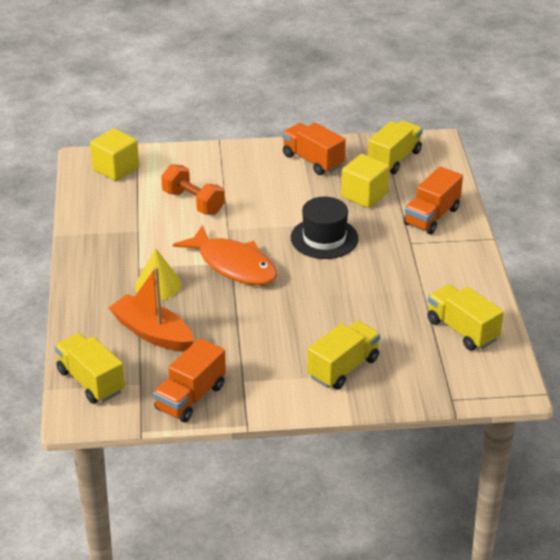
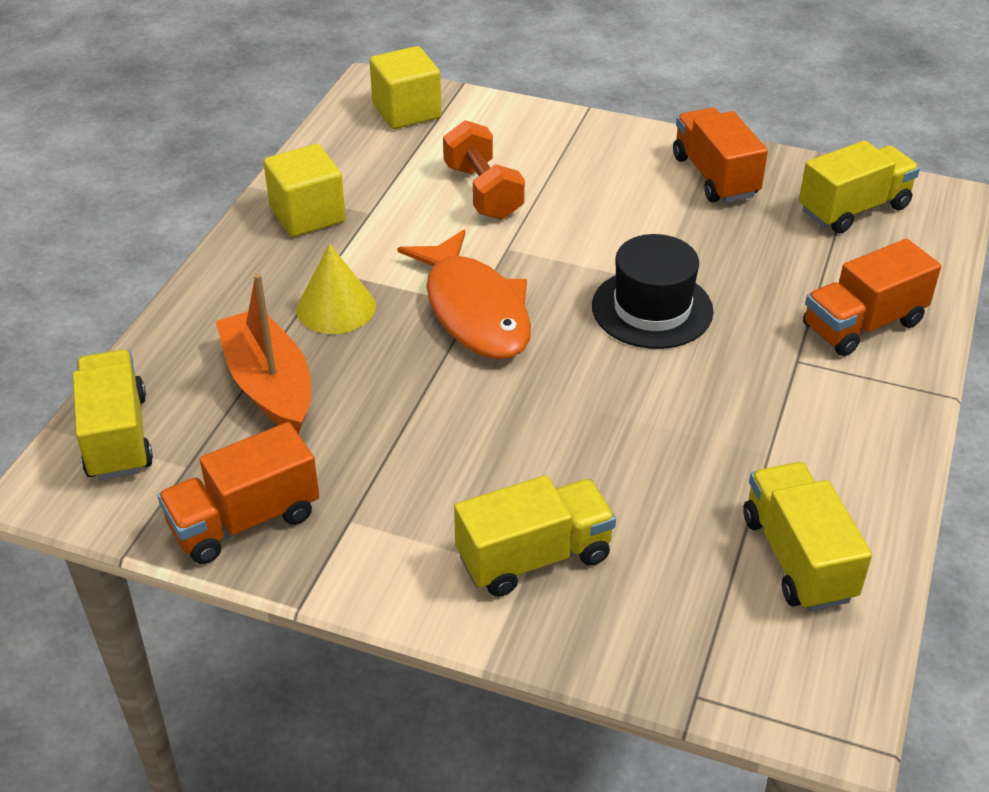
camera: 25 degrees right, 5 degrees up
(364, 195) = (766, 255): yellow cube -> yellow cube (307, 215)

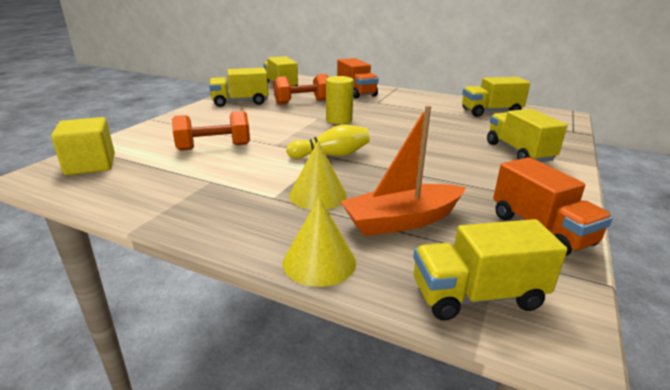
camera: 85 degrees left, 15 degrees down
(185, 321) = (319, 262): none -> yellow cone
(307, 215) = (196, 204): yellow cube -> none
(474, 310) = (331, 155): orange fish -> yellow bowling pin
(652, 309) = (339, 120): black hat -> yellow cylinder
(715, 176) = (240, 102): orange truck -> yellow truck
(748, 252) = (302, 102): none -> orange dumbbell

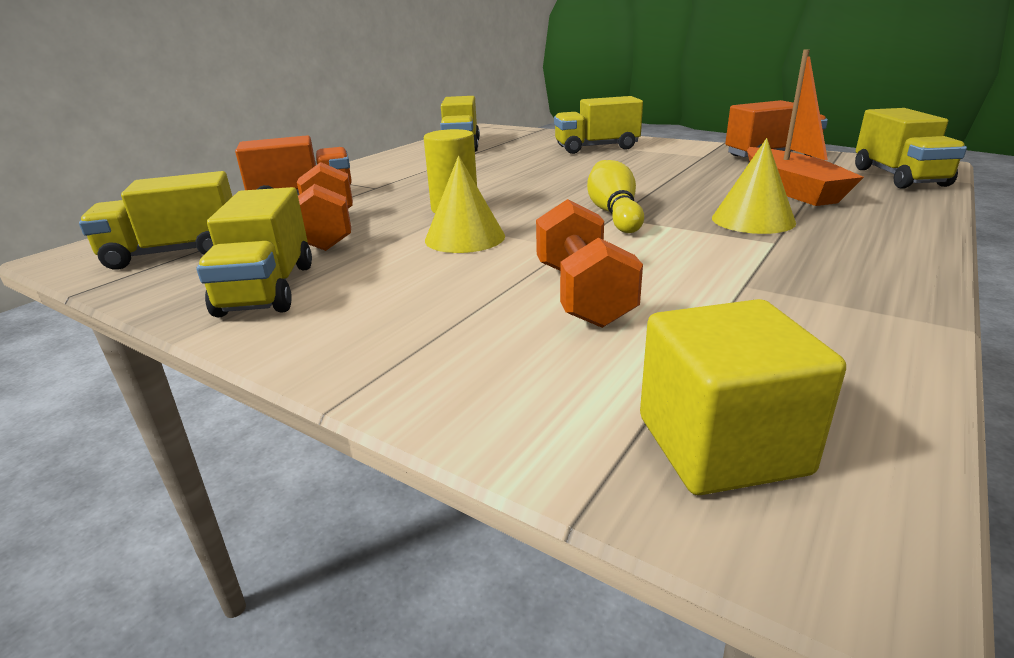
camera: 80 degrees left, 0 degrees up
(319, 262) = (910, 219): yellow cone -> yellow cone (465, 238)

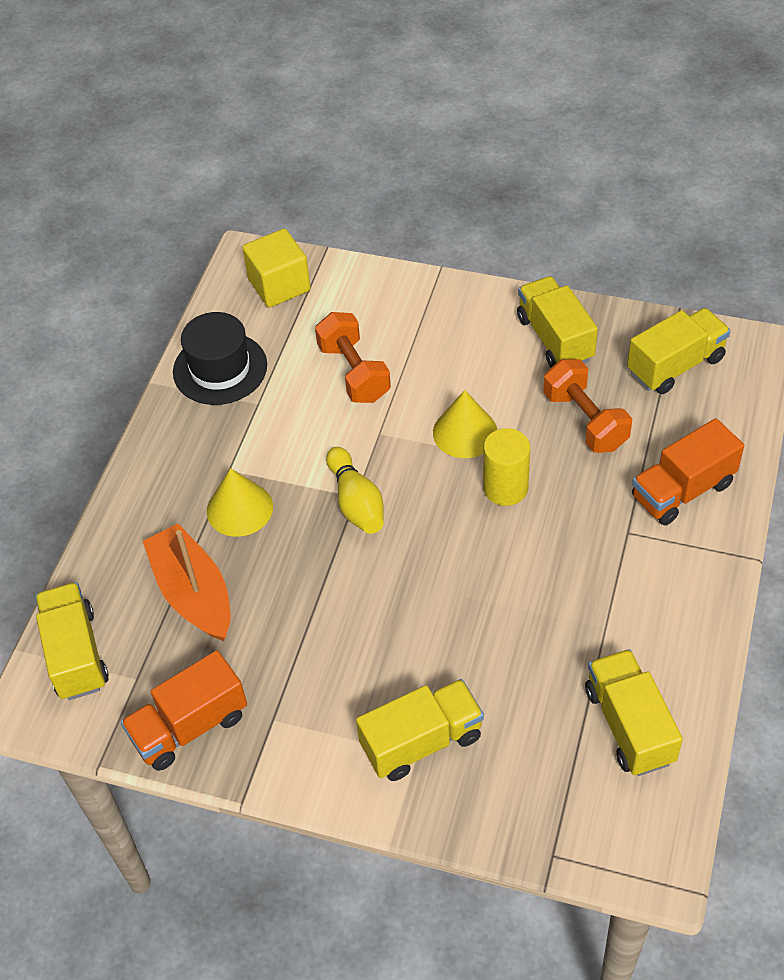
camera: 165 degrees right, 25 degrees up
(829, 327) = (220, 368): none -> black hat

